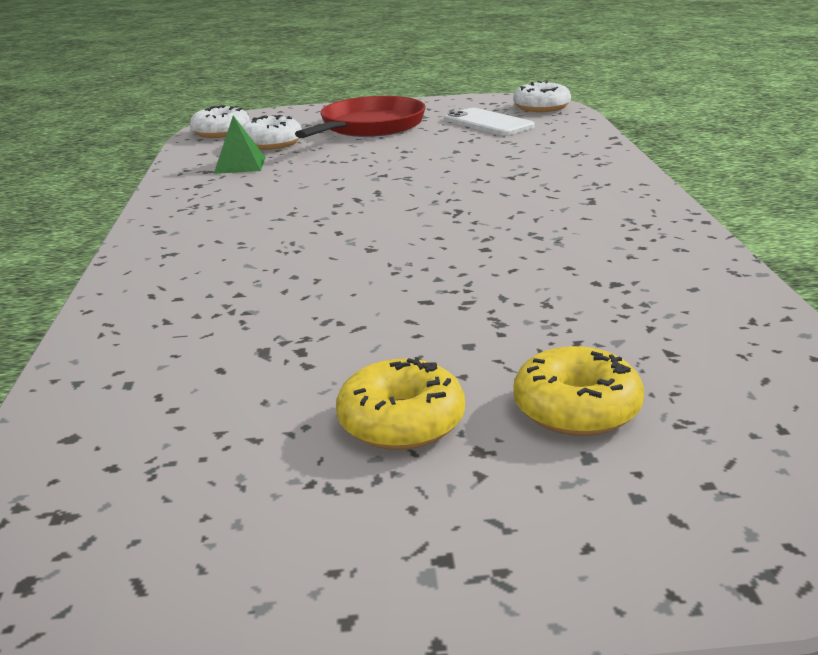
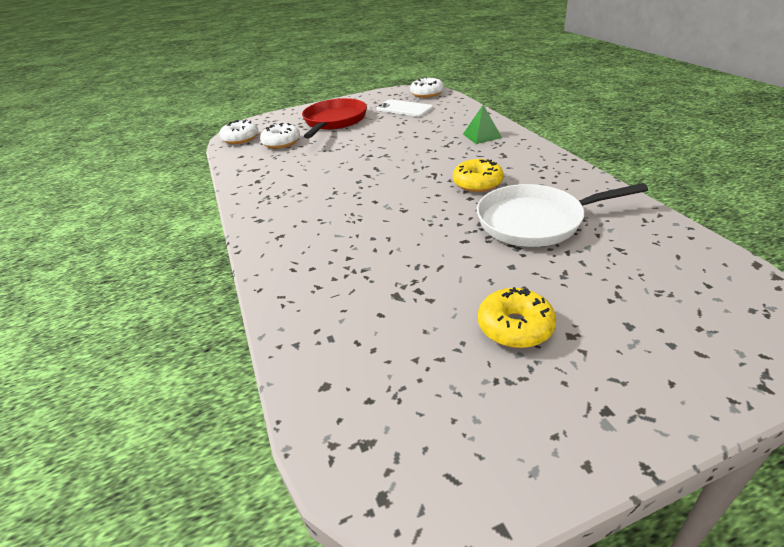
camera: 15 degrees left, 10 degrees up
(240, 165) = (273, 161): green pyramid -> green pyramid (482, 136)
(561, 294) = (535, 221): none -> white pan
(576, 409) = (600, 296): yellow donut -> yellow donut (477, 183)

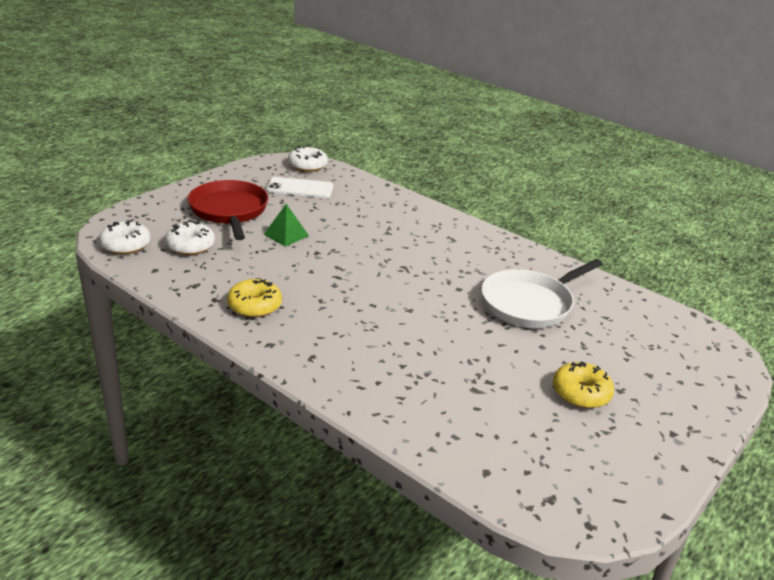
camera: 35 degrees left, 5 degrees down
(477, 183) = (453, 272): yellow donut -> yellow donut (254, 306)
(482, 136) = (414, 218): green pyramid -> green pyramid (286, 235)

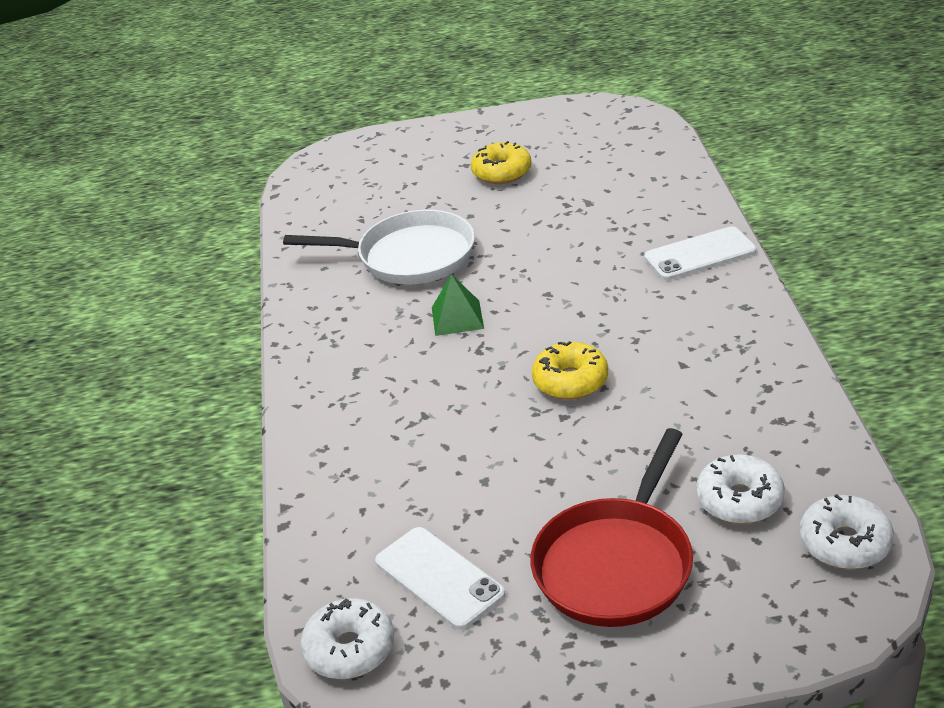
camera: 130 degrees left, 5 degrees up
(254, 306) = (723, 360): yellow donut -> yellow donut (570, 381)
(286, 235) = (574, 467): green pyramid -> green pyramid (457, 318)
(339, 373) = (700, 254): none -> white phone

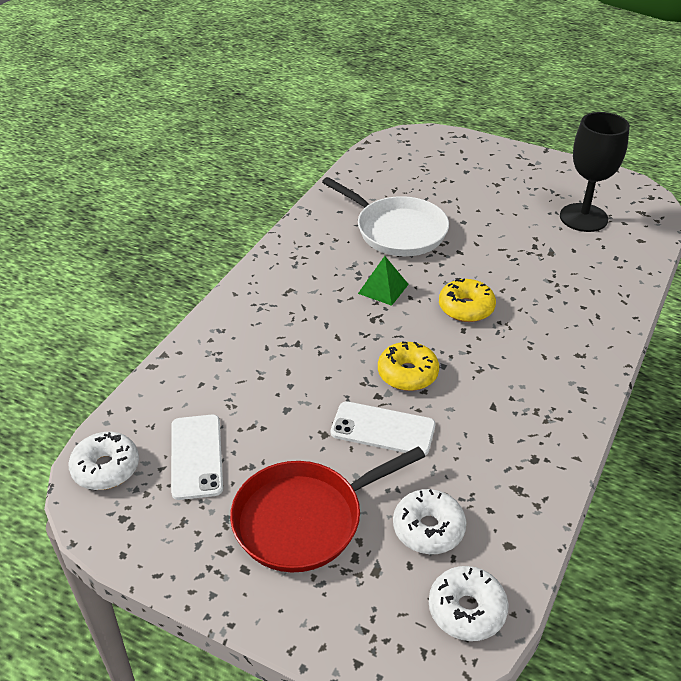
camera: 30 degrees right, 5 degrees up
(502, 172) = (515, 201): yellow donut -> yellow donut (466, 308)
(585, 157) = (583, 218): none -> black goblet
(700, 254) = (590, 332): white phone -> white phone (383, 429)

